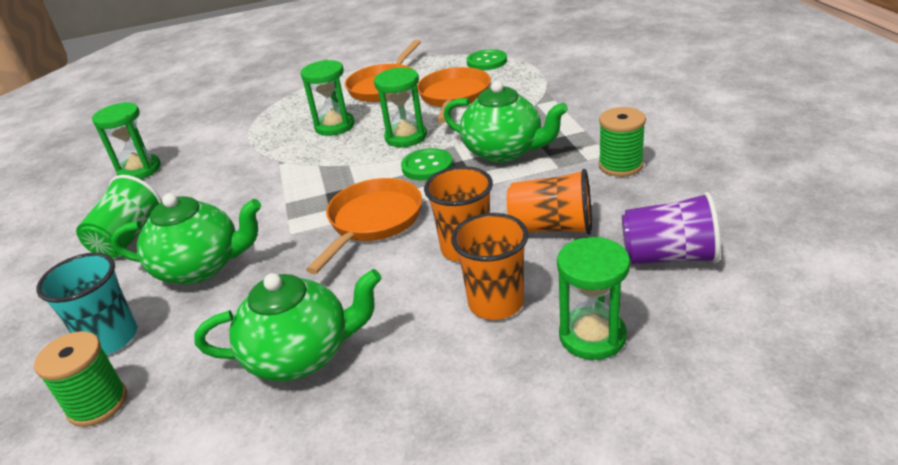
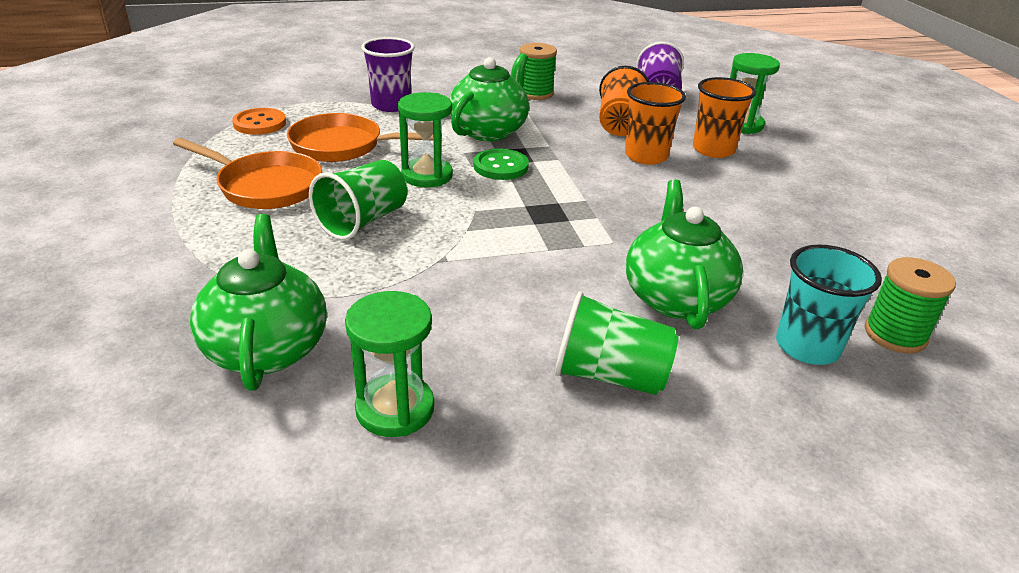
camera: 95 degrees left, 0 degrees up
(301, 355) = (792, 226): green teapot -> green teapot (267, 348)
(334, 126) = (363, 221): green hourglass -> green cup
(372, 222) = (599, 196): orange pan -> none
(487, 62) = (260, 123): green button -> orange button
(546, 99) = (391, 105): none -> purple cup

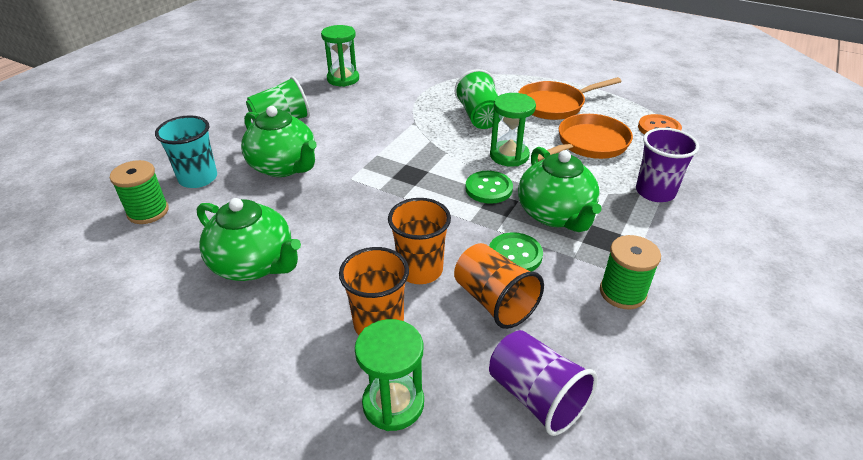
camera: 135 degrees right, 5 degrees up
(267, 348) = (412, 70): green teapot -> green teapot (254, 264)
(564, 131) = (515, 255): none -> green button

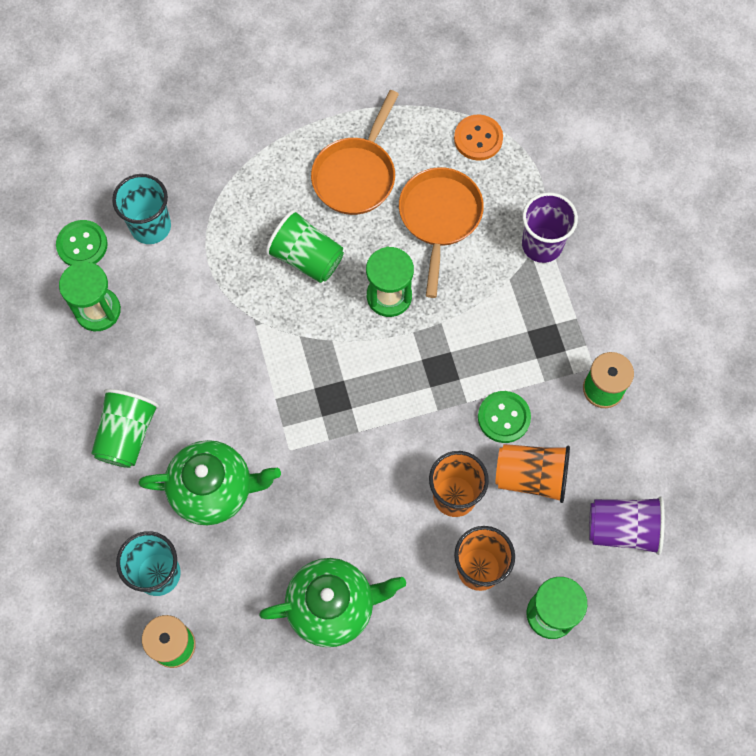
camera: 45 degrees left, 30 degrees up
(413, 69) = (151, 226): none -> turquoise cup
(488, 188) = (414, 358): green button -> green button (82, 245)
(555, 215) = (493, 344): green teapot -> none

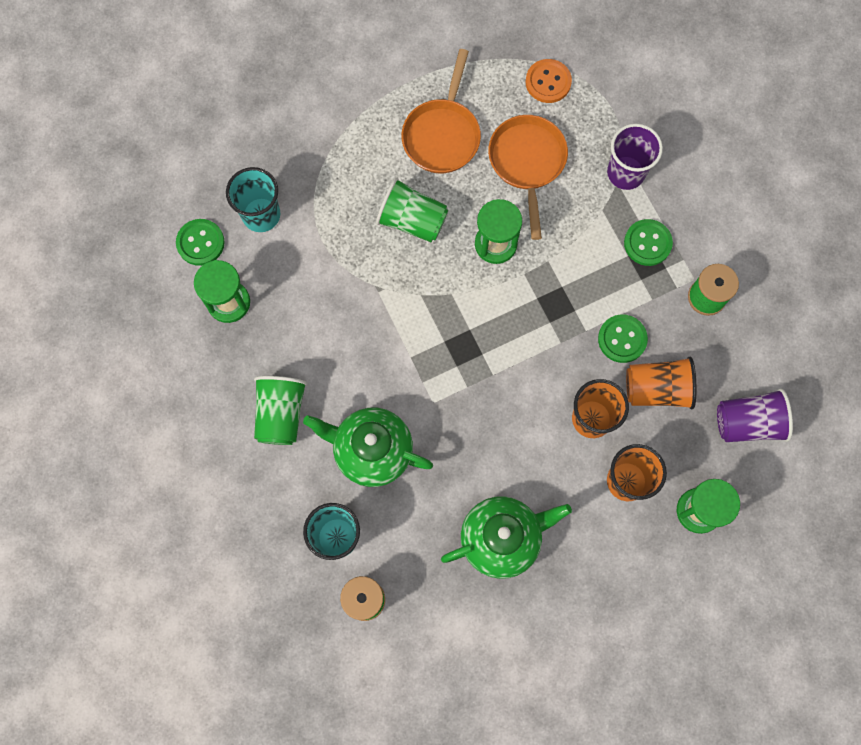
camera: 10 degrees left, 5 degrees up
(214, 489) = (371, 451): green teapot -> green teapot turned 150 degrees counterclockwise
(551, 321) = (647, 243): none -> green button

